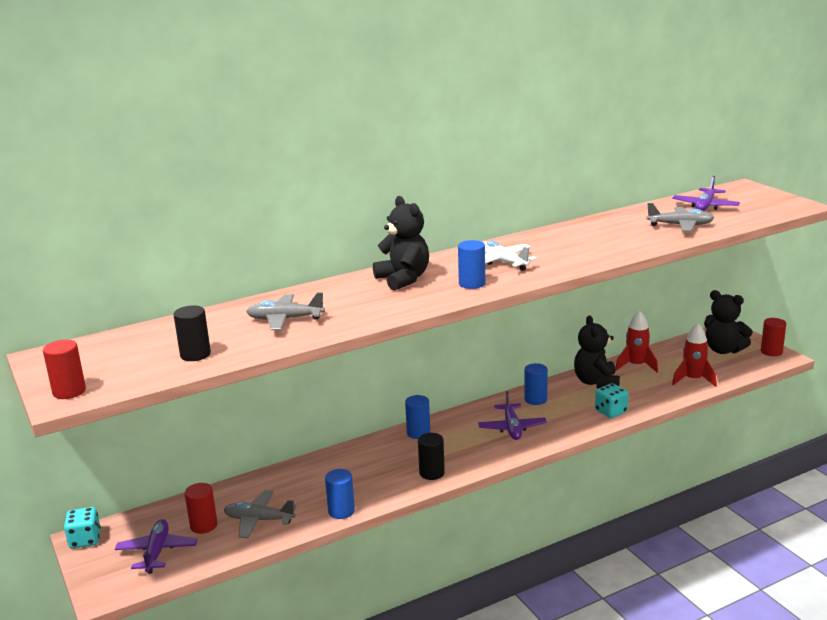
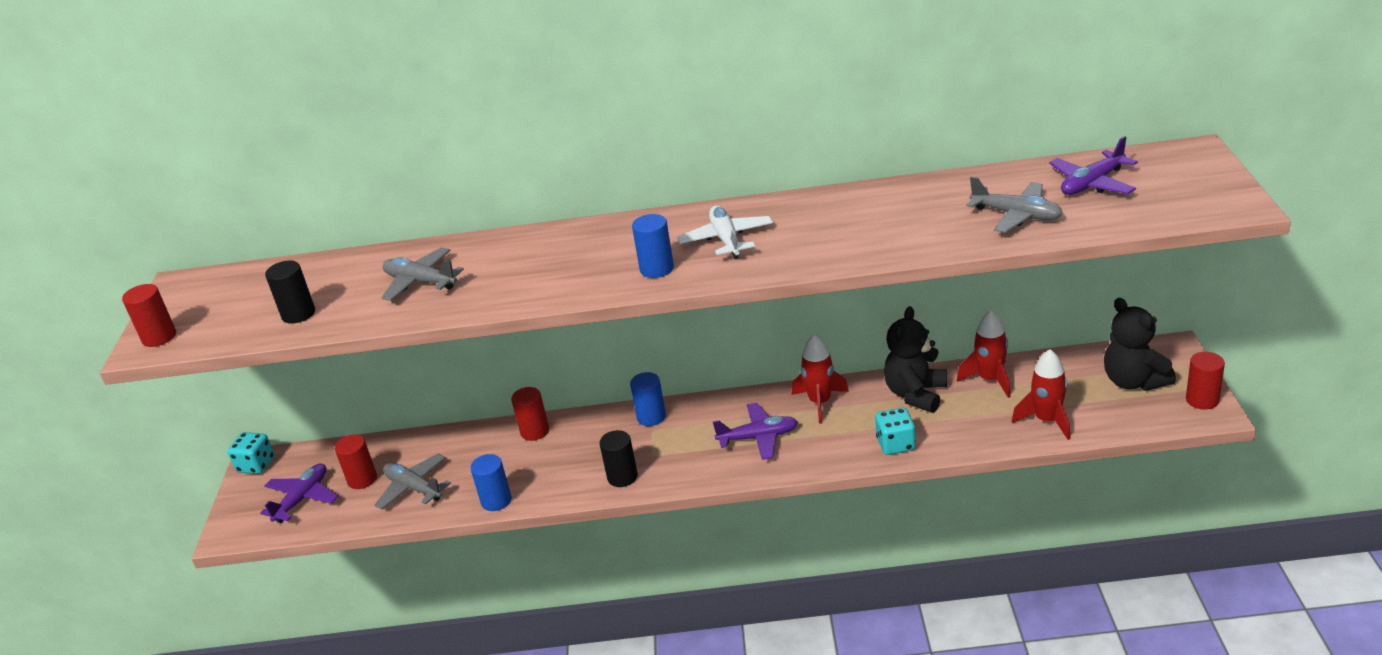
camera: 30 degrees right, 10 degrees up
(331, 461) = (534, 431): none -> red cylinder
(403, 279) = (592, 245): black teddy bear -> none
(512, 428) = (758, 437): purple plane -> purple plane turned 120 degrees counterclockwise
(535, 399) = (820, 402): blue cylinder -> red rocket

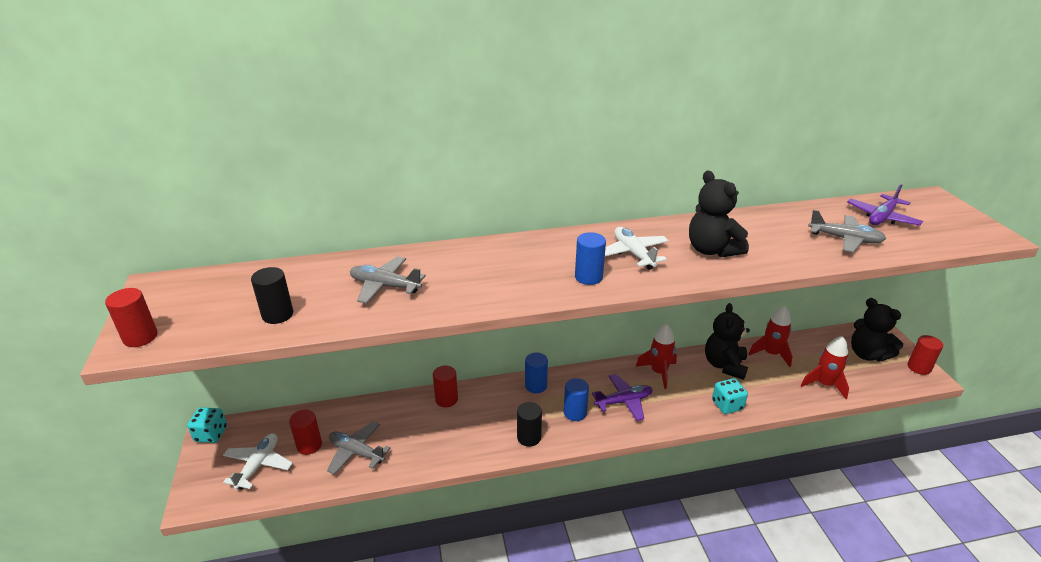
camera: 15 degrees left, 0 degrees up
(302, 499) = (258, 465): purple plane -> white plane
(496, 501) = (430, 462): blue cylinder -> blue cylinder (575, 413)
(828, 233) = (712, 250): none -> black teddy bear

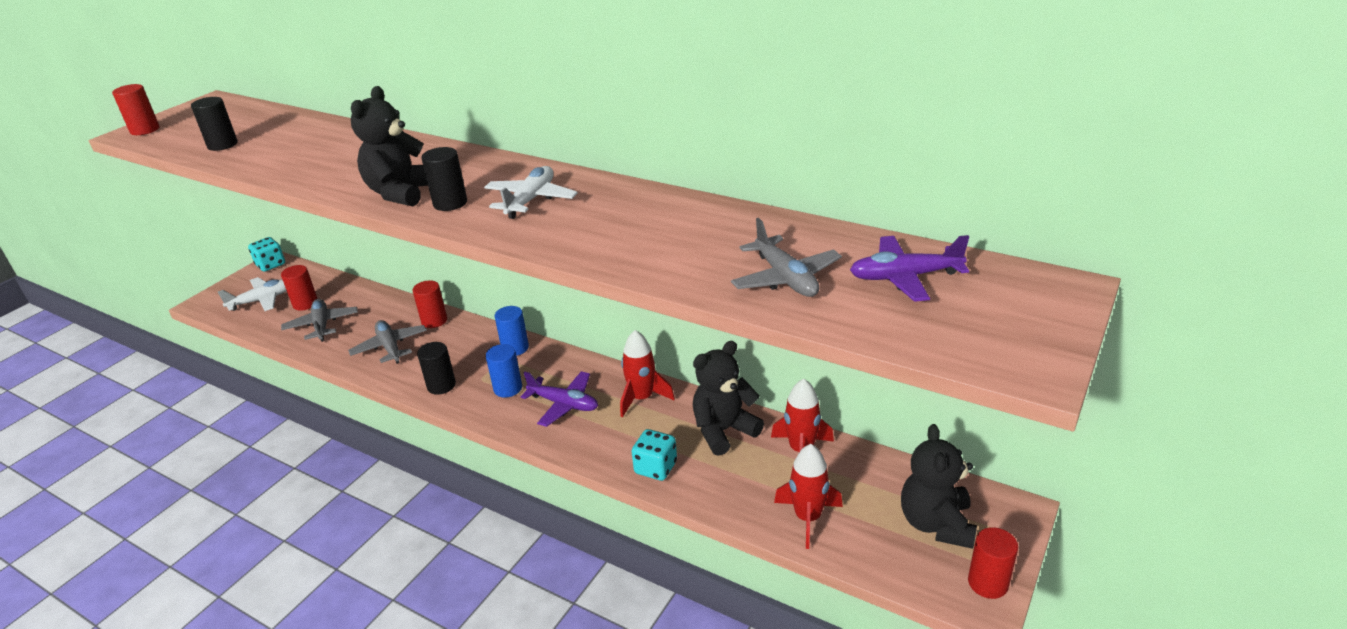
camera: 45 degrees right, 0 degrees up
(385, 286) = (312, 151): grey plane -> grey plane (390, 347)
(588, 277) = (450, 203): blue cylinder -> black cylinder
(712, 250) = (609, 227): black teddy bear -> black teddy bear (401, 193)

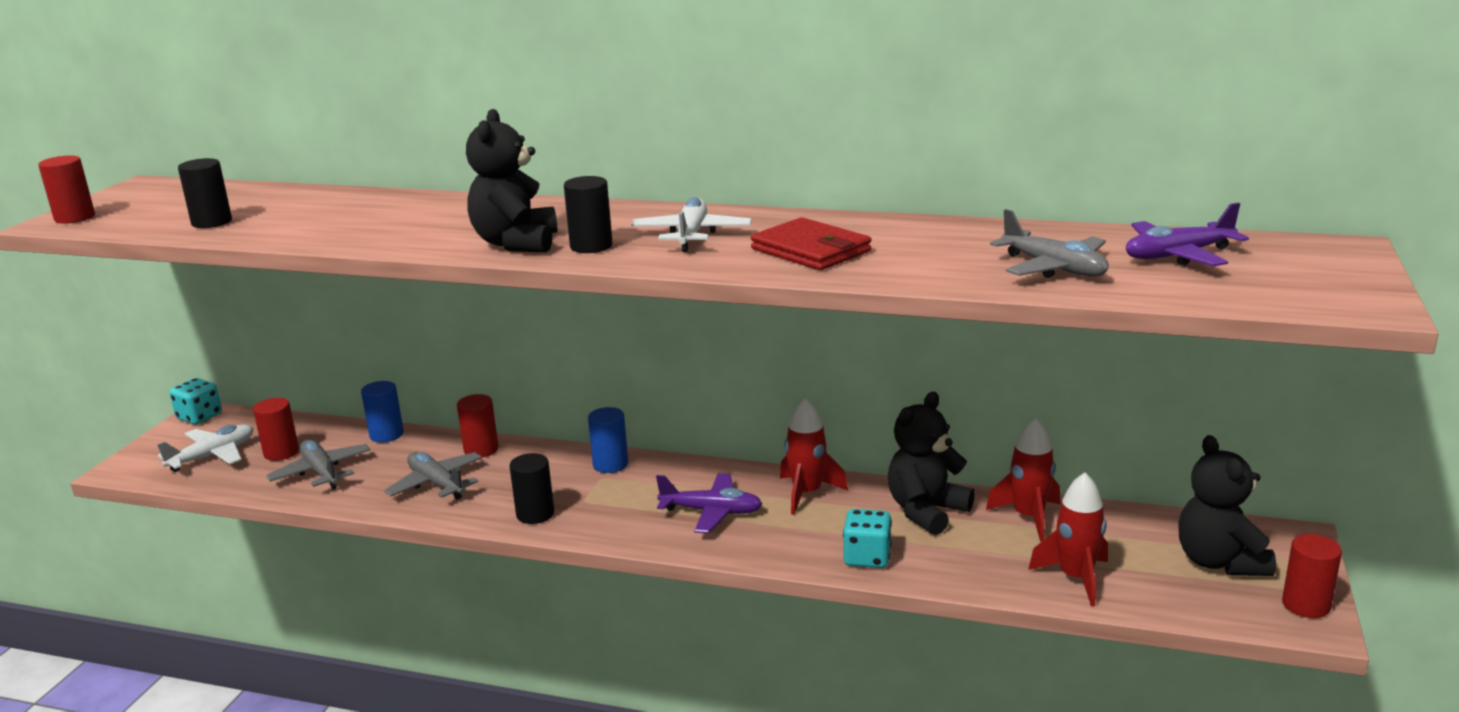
camera: 15 degrees left, 10 degrees down
(508, 388) = (627, 506): blue cylinder -> blue cylinder (386, 435)
(607, 229) = (811, 250): none -> red wallet

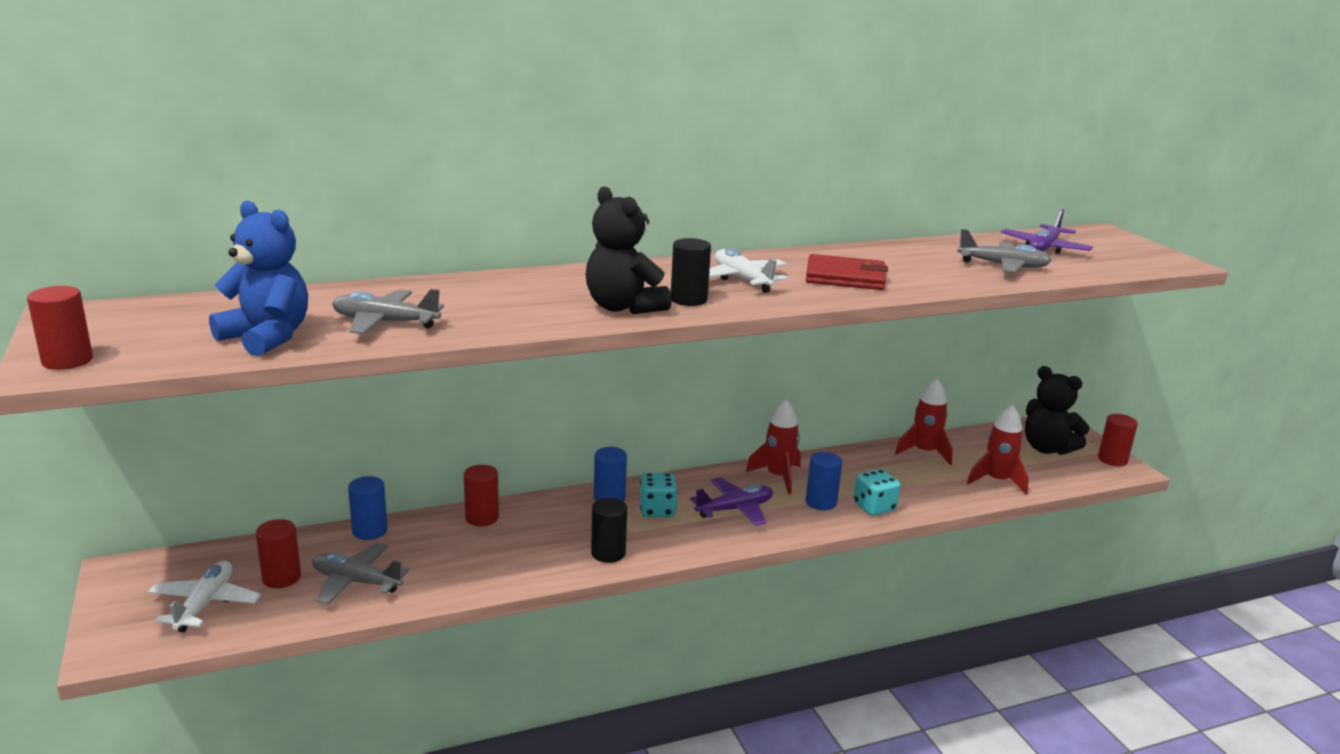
camera: 40 degrees left, 0 degrees up
(200, 417) = (122, 573): turquoise dice -> turquoise dice (657, 510)
(212, 222) = (267, 337): black cylinder -> blue teddy bear
(436, 484) = (486, 557): grey plane -> grey plane (385, 322)
(813, 533) = (821, 502): none -> blue cylinder
(926, 511) = (865, 466): black teddy bear -> none

